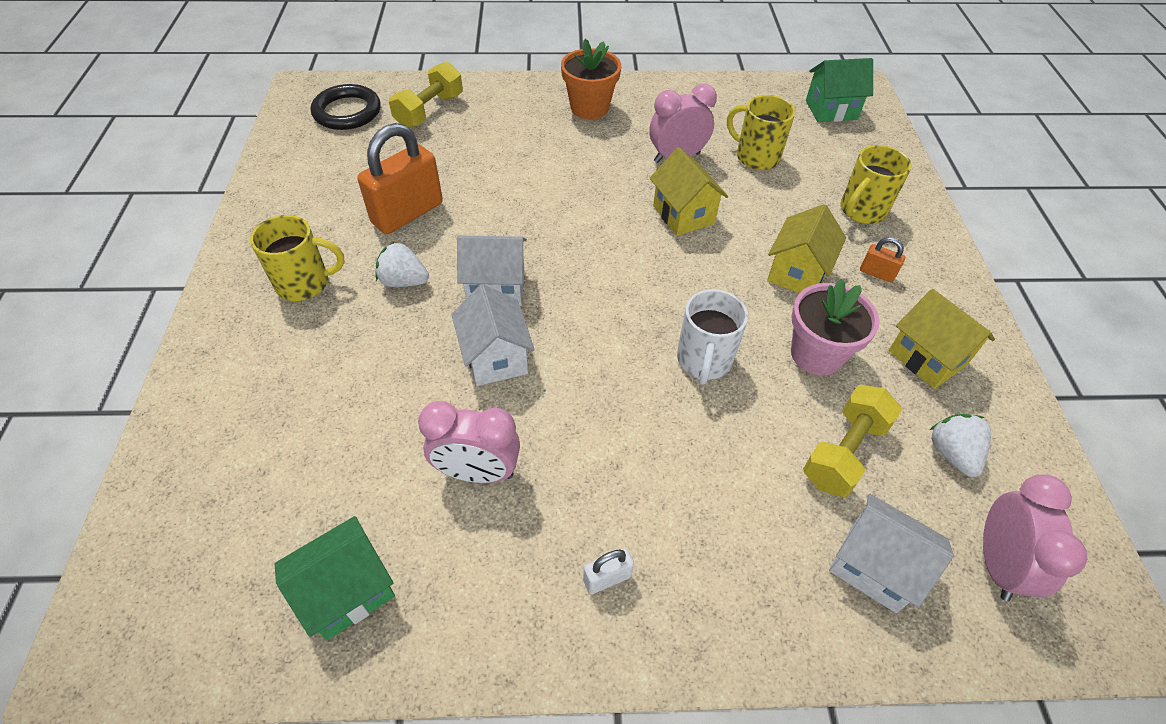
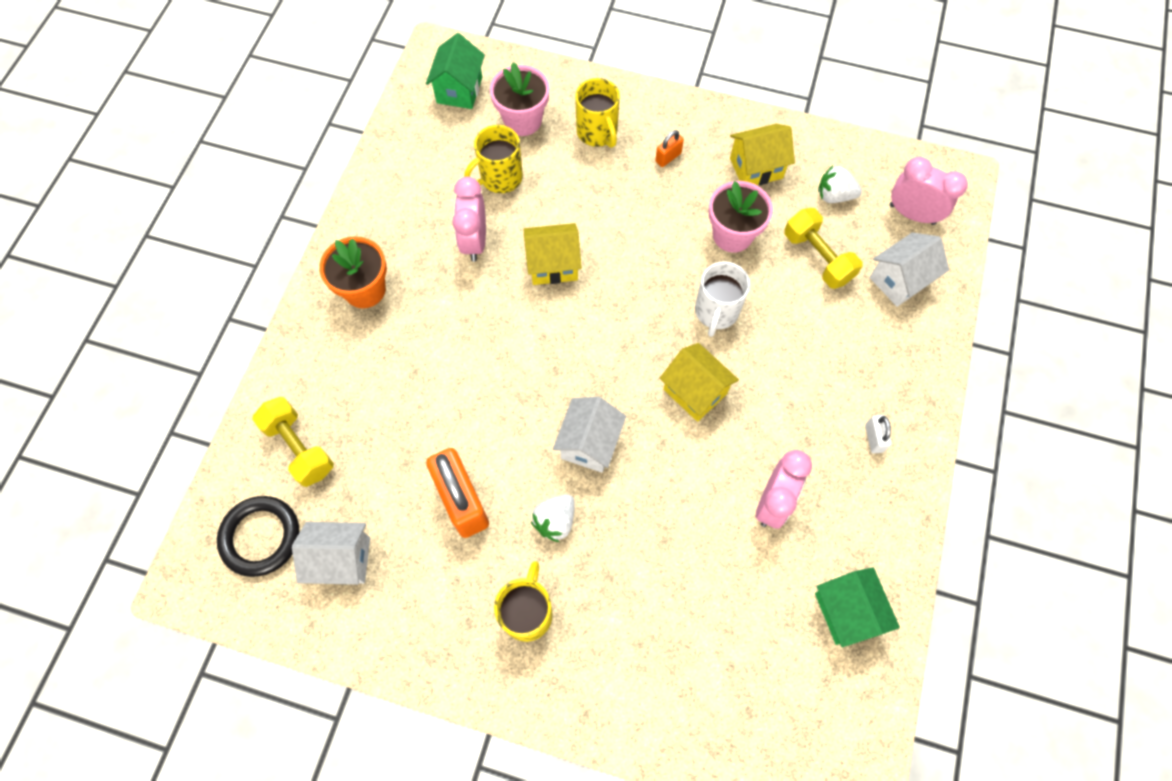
camera: 70 degrees left, 15 degrees up
(495, 357) = (668, 463): white house -> white house (342, 559)
(704, 361) = (716, 312): white mug -> white mug turned 75 degrees clockwise
(797, 273) = (649, 210): yellow house -> yellow house (695, 391)
(832, 156) = (522, 120): none -> pink flower pot

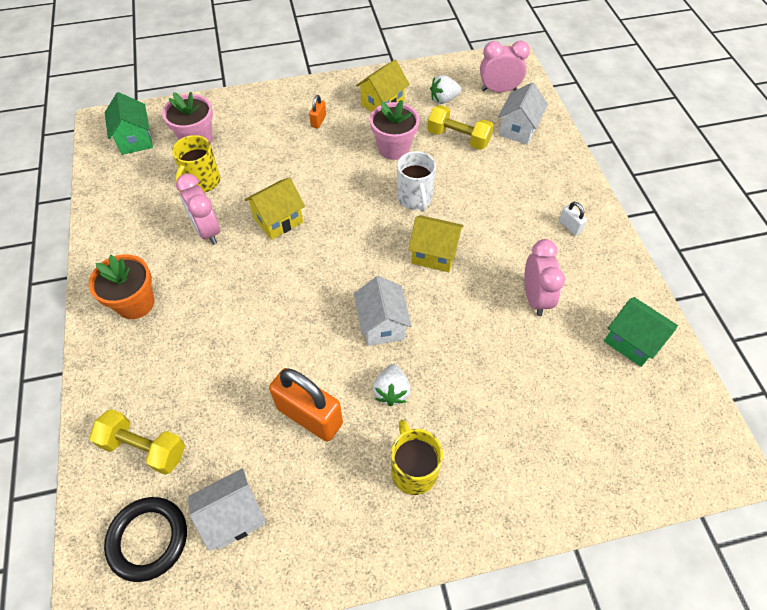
camera: 30 degrees left, 10 degrees down
(597, 133) = (258, 126): yellow mug -> none

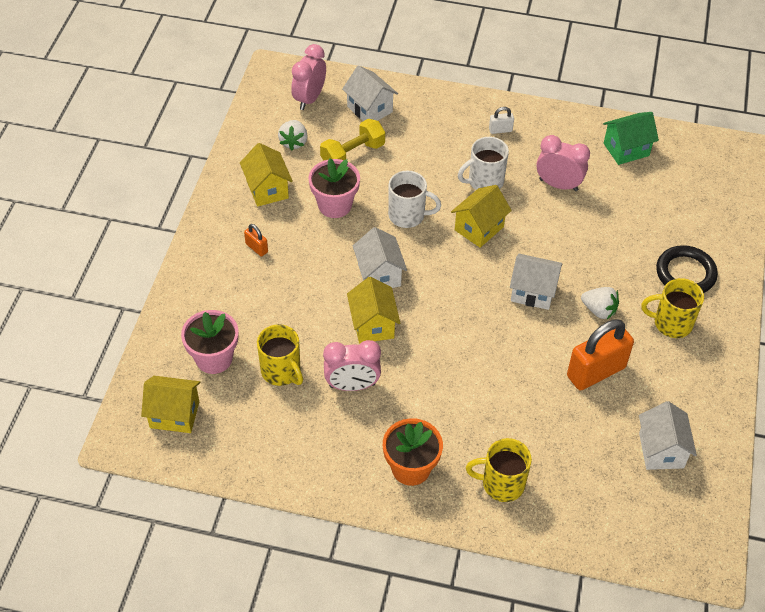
camera: 65 degrees left, 5 degrees down
(135, 139) = (174, 414): green house -> yellow house
(141, 379) = (501, 484): none -> yellow mug
(144, 448) = (573, 497): yellow dumbbell -> none
(148, 539) = (656, 514): black ring -> black ring (685, 273)
(335, 204) = (379, 275): none -> white house
(495, 238) = (484, 181): none -> white mug

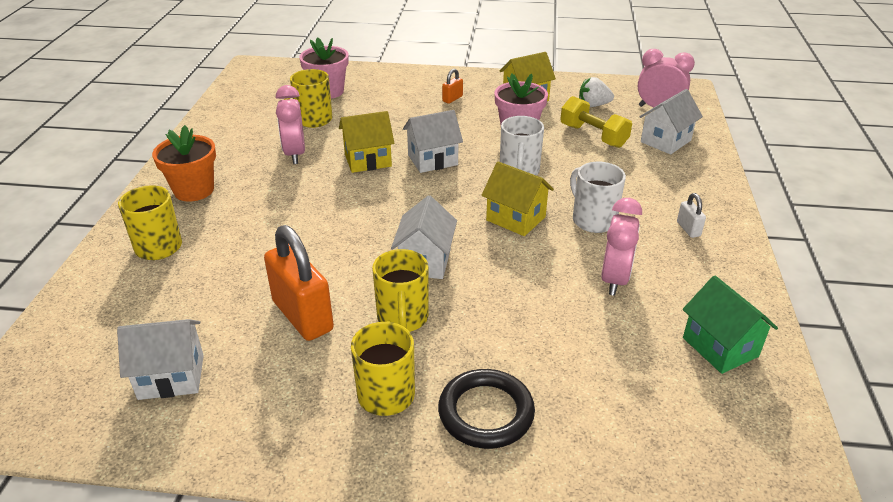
camera: 85 degrees right, 15 degrees down
(174, 414) = (272, 82): yellow house -> none
(599, 310) = (403, 318): white strawberry -> yellow mug

